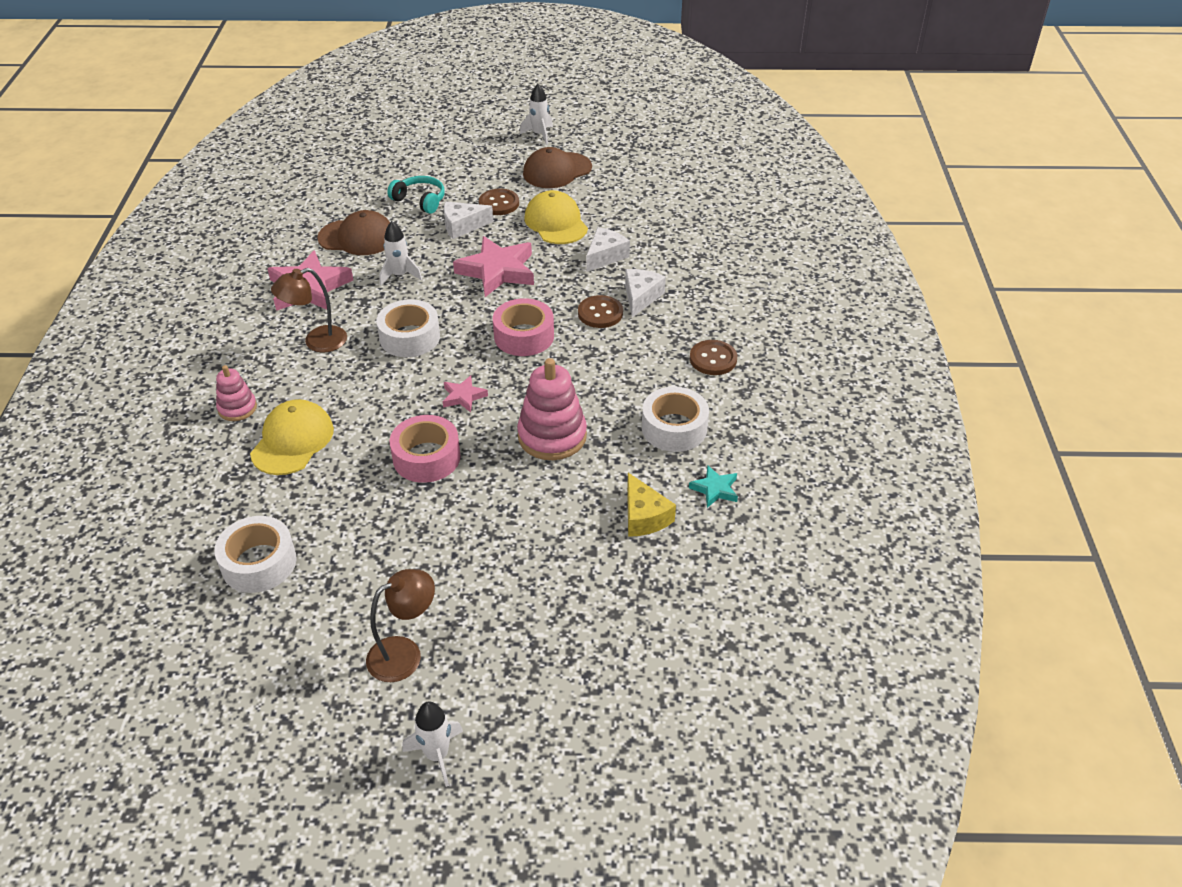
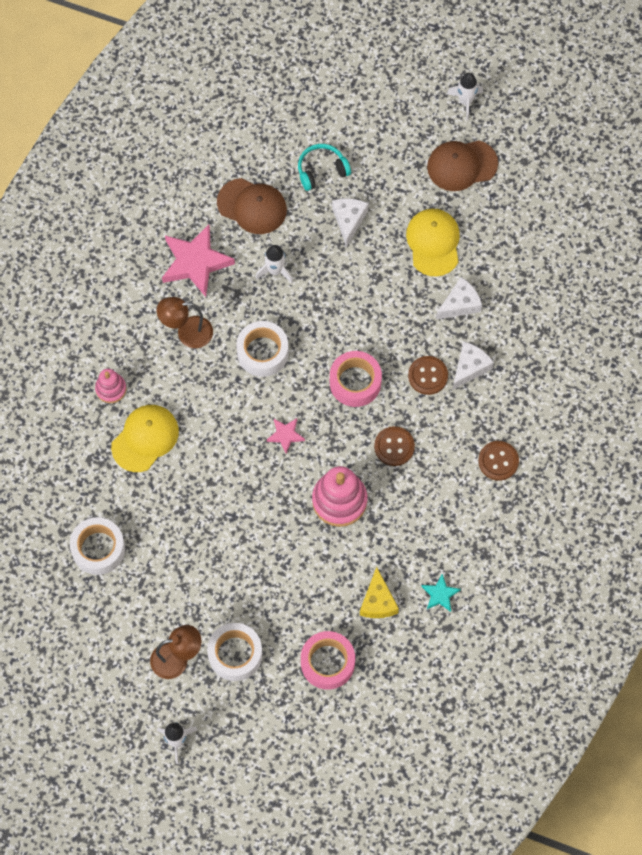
camera: 20 degrees right, 25 degrees up
(420, 200) = (321, 170): turquoise headphones -> turquoise headphones turned 75 degrees counterclockwise
(426, 457) = (239, 490): pink tape -> pink tape (327, 662)
(462, 226) = (349, 220): white cheese -> white cheese turned 90 degrees clockwise
(497, 271) = (360, 292): pink star -> none
(499, 203) = (391, 198): brown button -> brown button (394, 447)
(674, 428) = (435, 524): white tape -> white tape (235, 654)

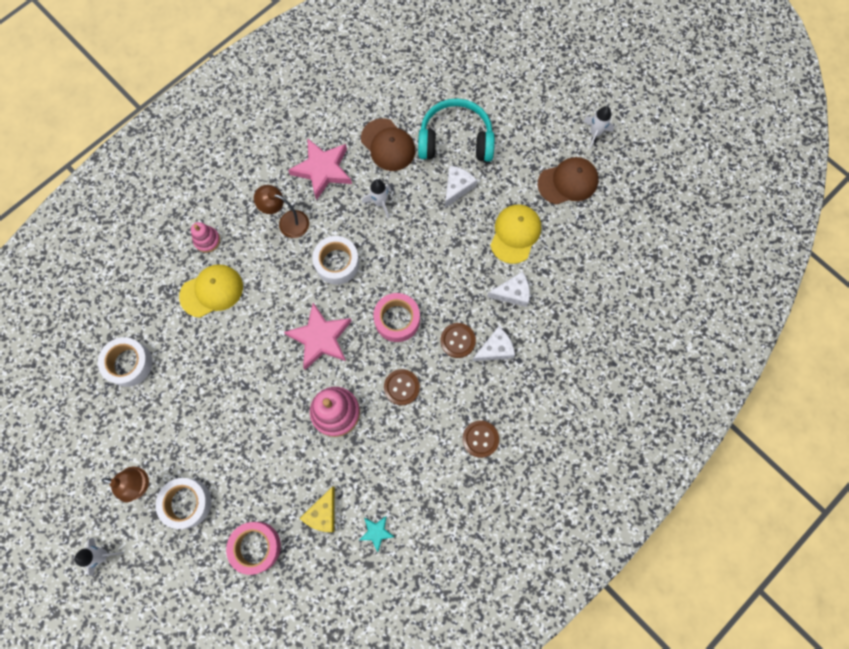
camera: 25 degrees right, 5 degrees up
(285, 435) = (320, 338): pink star -> pink star, size x2.01
(321, 170) = (455, 140): turquoise headphones -> turquoise headphones, size x1.75
(462, 165) = (568, 182): brown cap -> brown cap turned 150 degrees clockwise

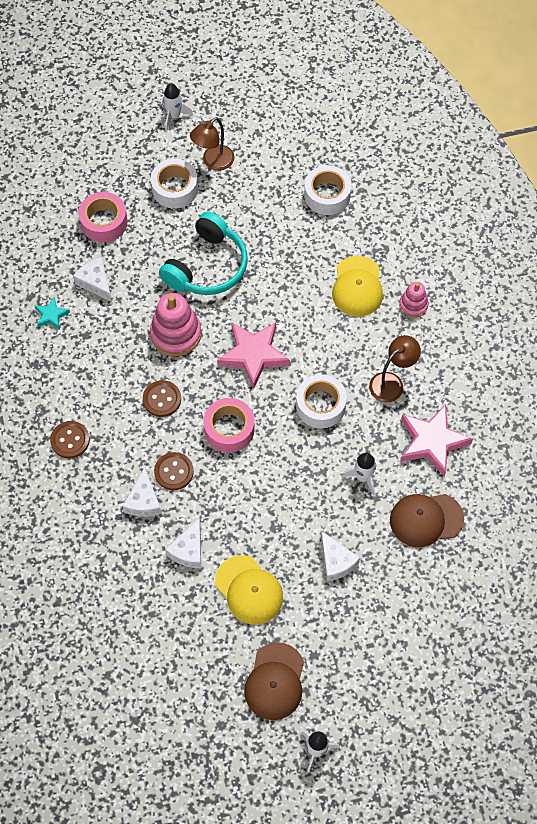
camera: 120 degrees right, 10 degrees down
(323, 513) = (96, 283): yellow cheese -> white cheese
(455, 140) = (394, 592): turquoise headphones -> turquoise headphones (207, 266)

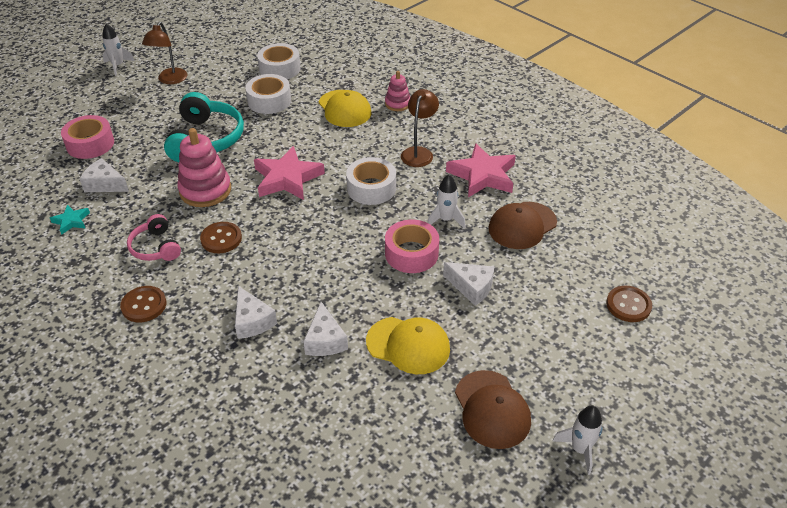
camera: 30 degrees left, 20 degrees down
(105, 381) = (155, 247): none -> pink headphones
(174, 472) = (268, 286): brown button -> brown button (628, 305)
(175, 188) = (145, 104): white tape -> white tape (269, 101)
(229, 429) = (301, 235): pink tape -> pink tape (411, 253)

